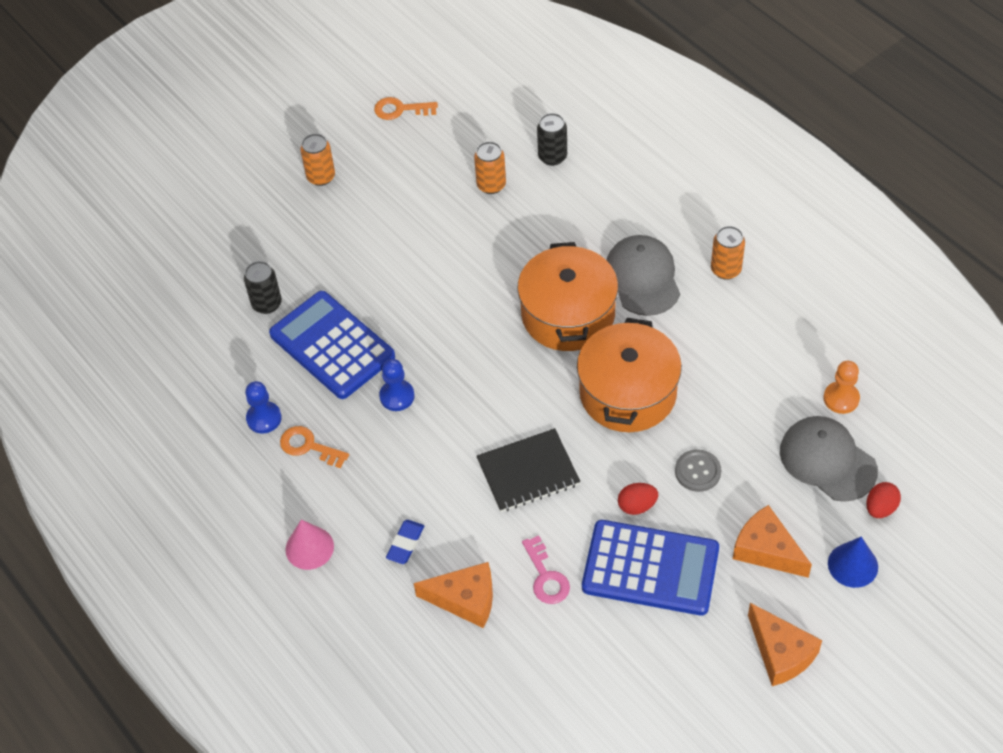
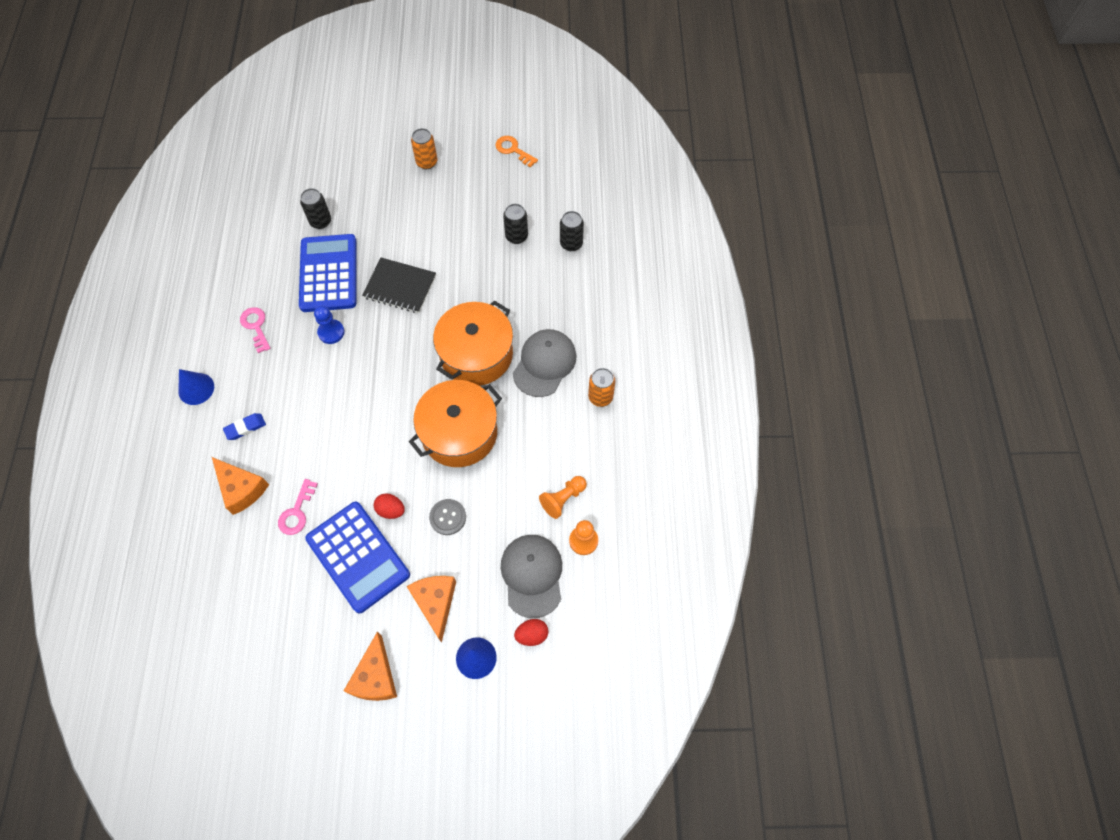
camera: 35 degrees right, 10 degrees up
(264, 418) = (250, 291): blue pawn -> none
(309, 446) = (256, 326): orange key -> pink key
(309, 547) = (196, 389): pink cone -> blue cone
(491, 185) = (516, 236): orange can -> black can
(528, 472) = (353, 438): black notebook -> black notebook (400, 287)
(786, 378) = (563, 499): none -> orange pawn

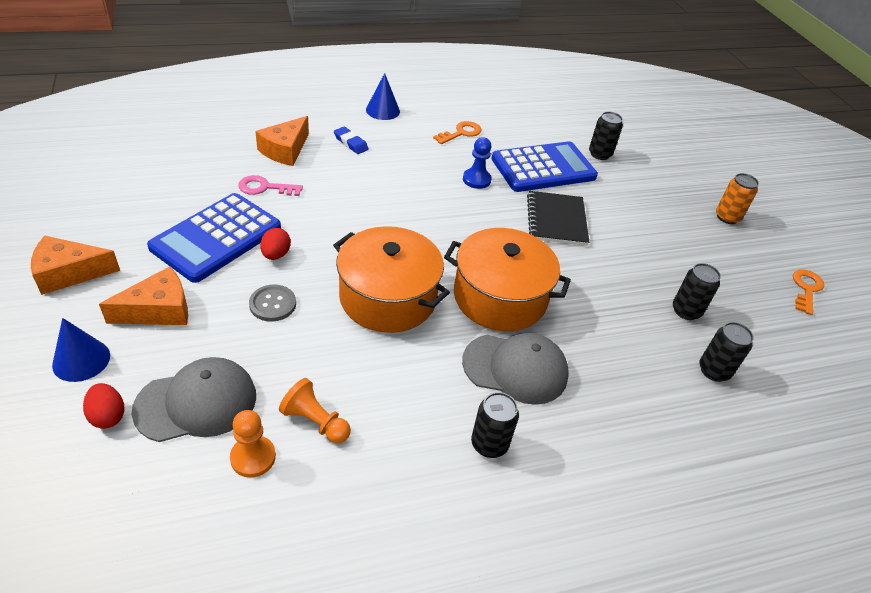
camera: 70 degrees right, 20 degrees down
(256, 326) = (461, 133): pink key -> orange key
(600, 397) = (489, 444): orange can -> black can

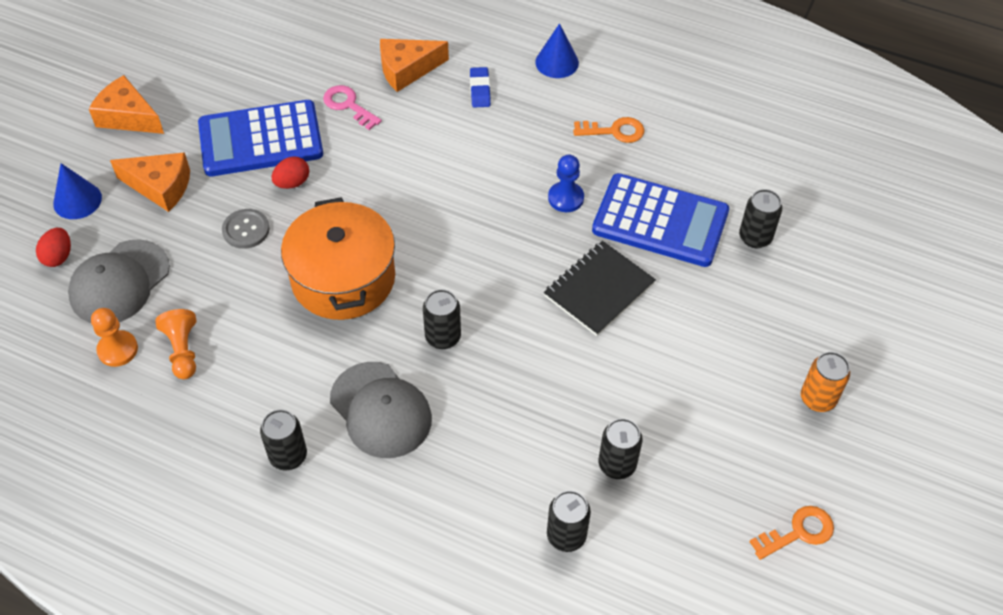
camera: 45 degrees right, 10 degrees up
(196, 402) = (119, 282): grey cap -> grey cap turned 105 degrees clockwise
(500, 297) = (443, 337): orange pot -> black can

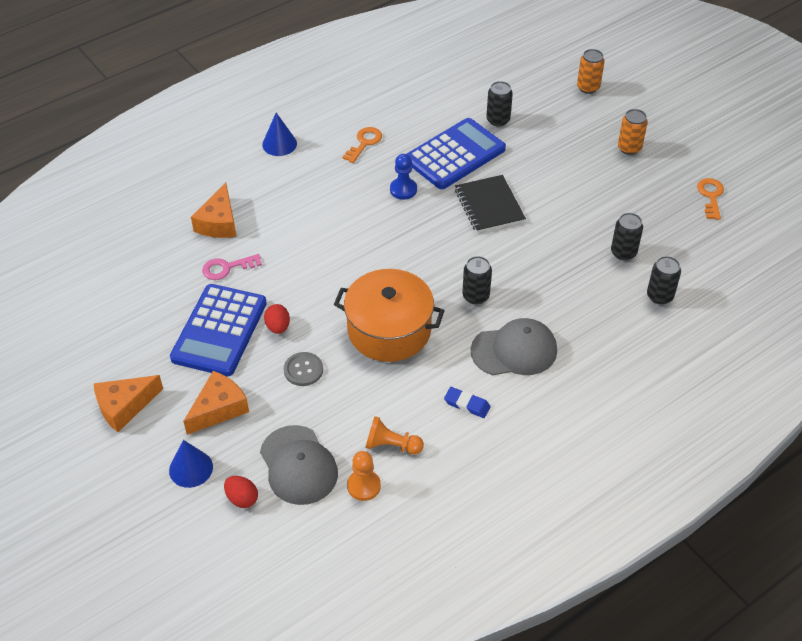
camera: 60 degrees left, 5 degrees down
(288, 456) = (521, 414): black can -> none
(480, 90) = (272, 192): blue eraser -> blue eraser (467, 404)
(897, 307) = (588, 87): none -> orange can

